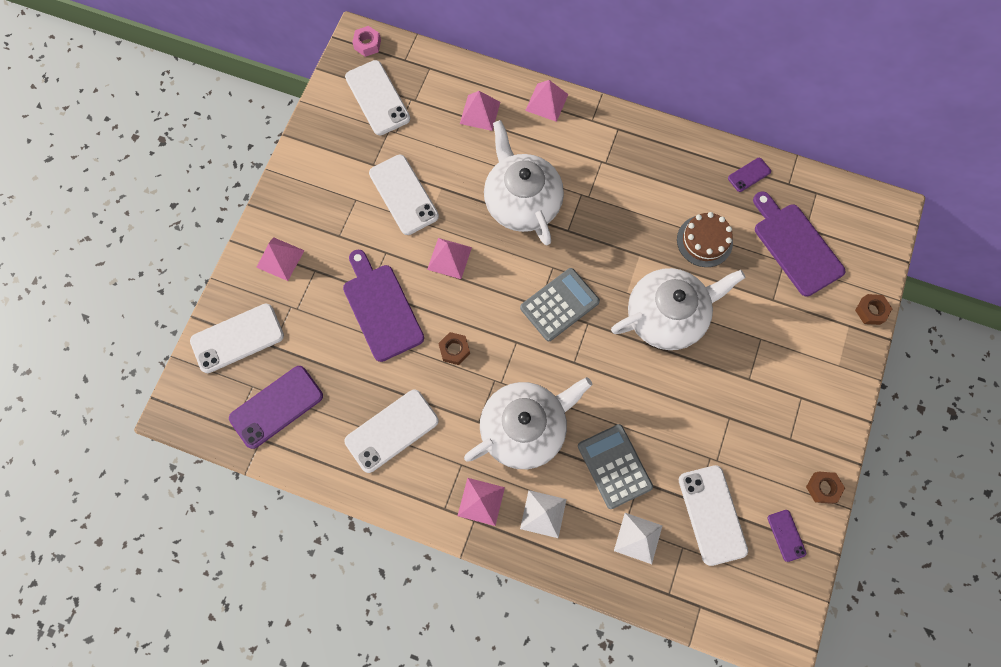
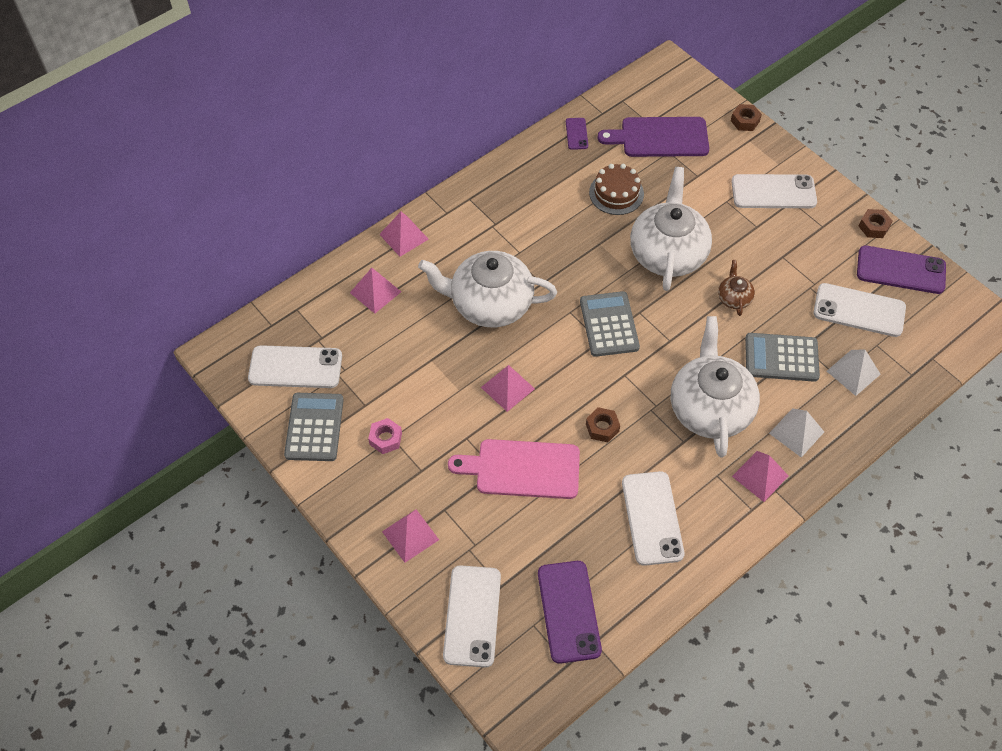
camera: 60 degrees left, 15 degrees down
(334, 141) = (314, 427): none -> grey calculator
(367, 44) = (229, 348): pink nut -> pink nut (385, 439)
(381, 308) = (522, 469): purple cutting board -> pink cutting board
(403, 195) = (416, 394): white phone -> white phone (773, 192)
(654, 395) = (734, 298): none -> brown teapot
(786, 535) = (900, 270): purple phone -> purple phone, size x1.96

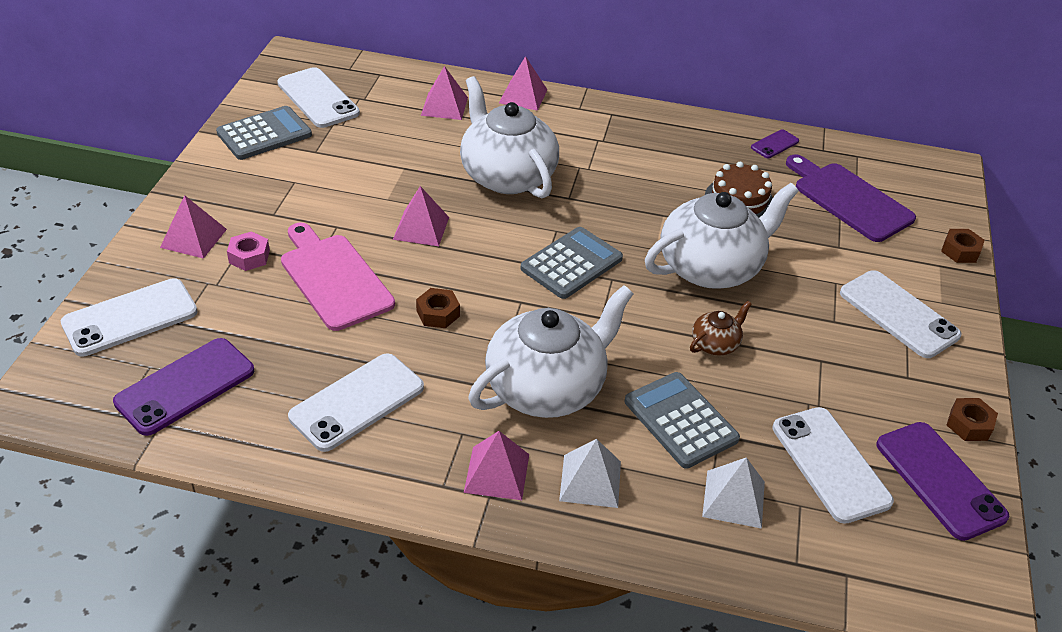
camera: 50 degrees right, 15 degrees down
(385, 439) = (289, 178): pink nut -> pink nut (249, 257)

